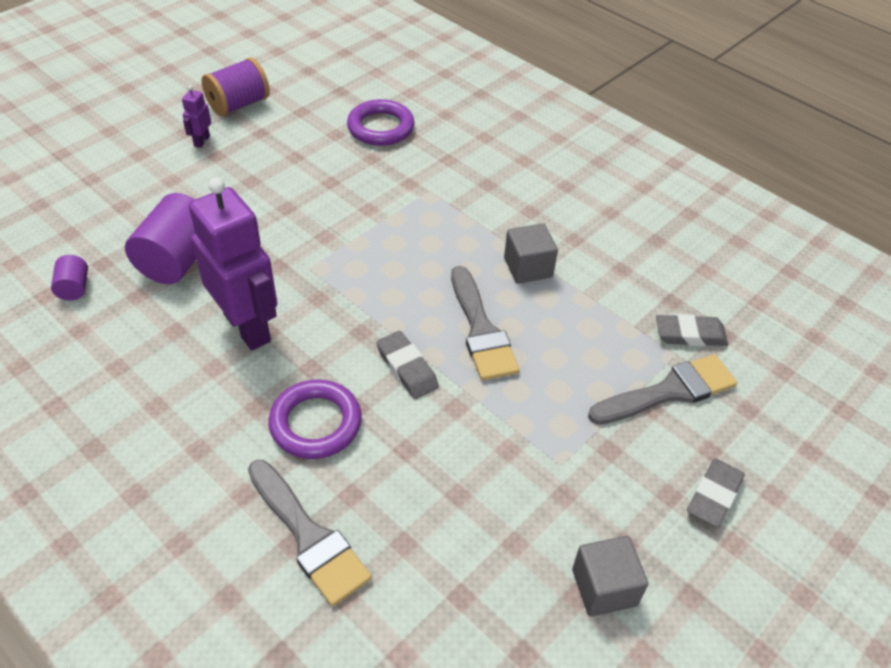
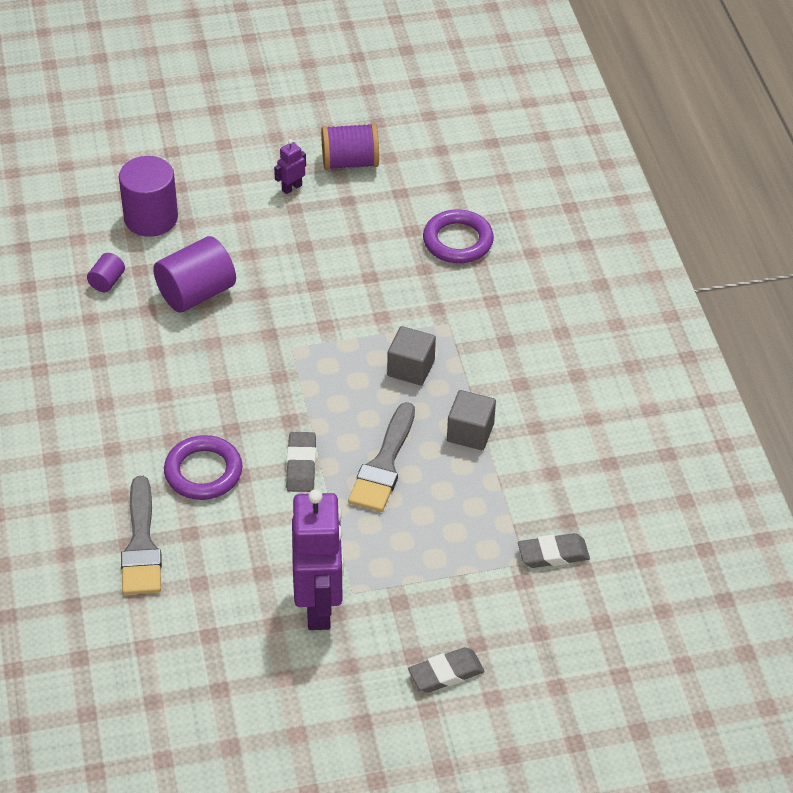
camera: 35 degrees right, 0 degrees up
(81, 215) = (151, 218): none -> purple cylinder
(248, 327) = (209, 374): purple robot -> purple robot (319, 606)
(604, 587) = (308, 683): grey cube -> grey cube (411, 368)
(669, 391) = (488, 587): grey brush -> none
(690, 334) = (553, 554): grey eraser -> grey eraser turned 45 degrees counterclockwise

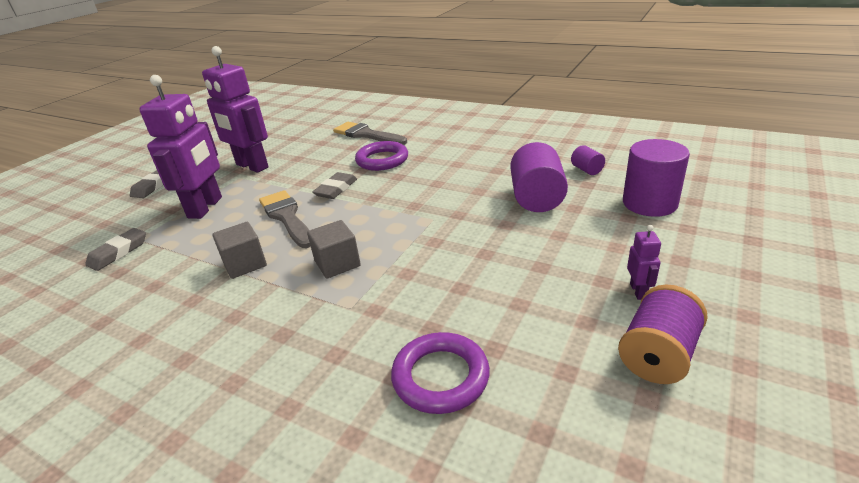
camera: 135 degrees right, 15 degrees down
(301, 465) = (336, 189): grey eraser -> grey eraser turned 75 degrees clockwise
(432, 559) = (206, 207): none -> purple robot

